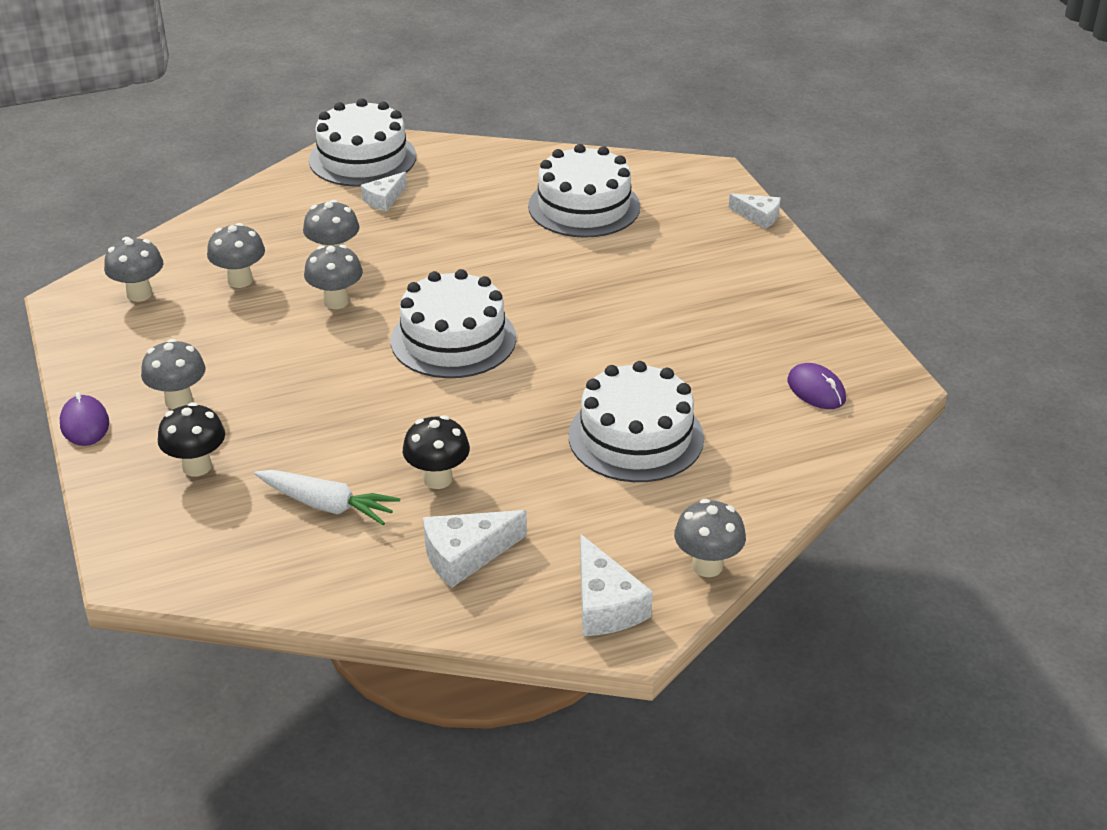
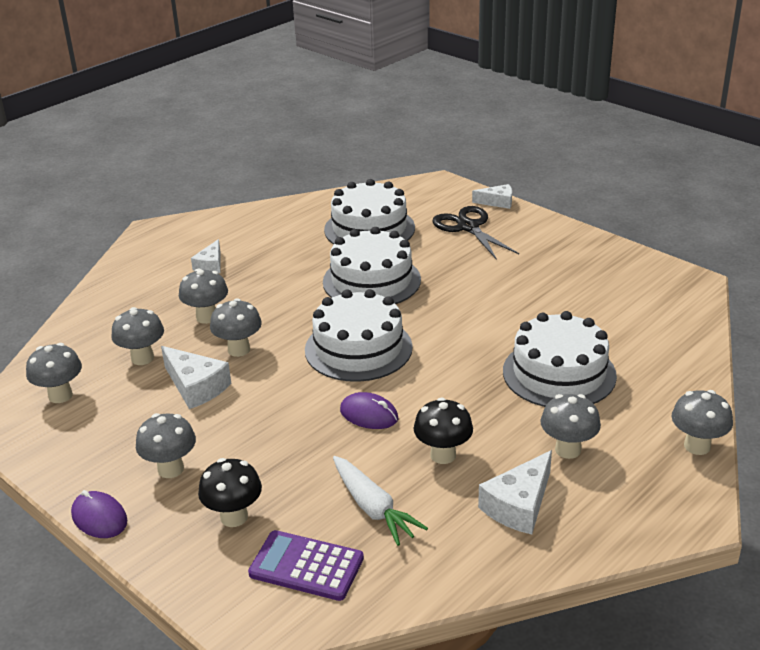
camera: 25 degrees left, 5 degrees down
(221, 536) = (306, 566): none -> purple calculator
(326, 505) = (372, 507): white carrot -> white carrot turned 60 degrees clockwise
(362, 158) = (166, 241): white cake -> white cake (371, 281)
(567, 519) = (568, 450): none -> grey mushroom
(605, 605) = (656, 502): white cheese -> white cheese (196, 387)
(695, 237) = (468, 227): none -> black scissors
(816, 390) = (647, 301): purple mouse -> purple mouse (369, 414)

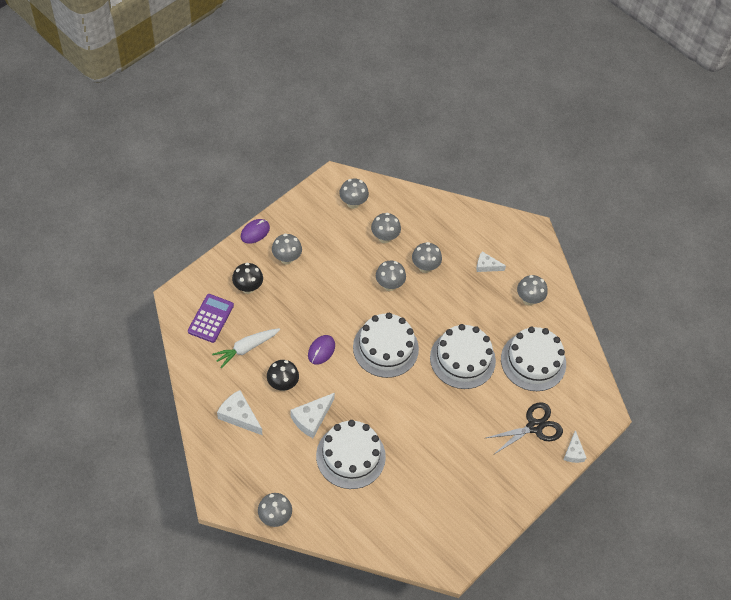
camera: 85 degrees right, 25 degrees up
(196, 387) = (355, 265): white cheese -> white cheese (311, 418)
(568, 450) = (280, 447): grey mushroom -> grey mushroom (529, 299)

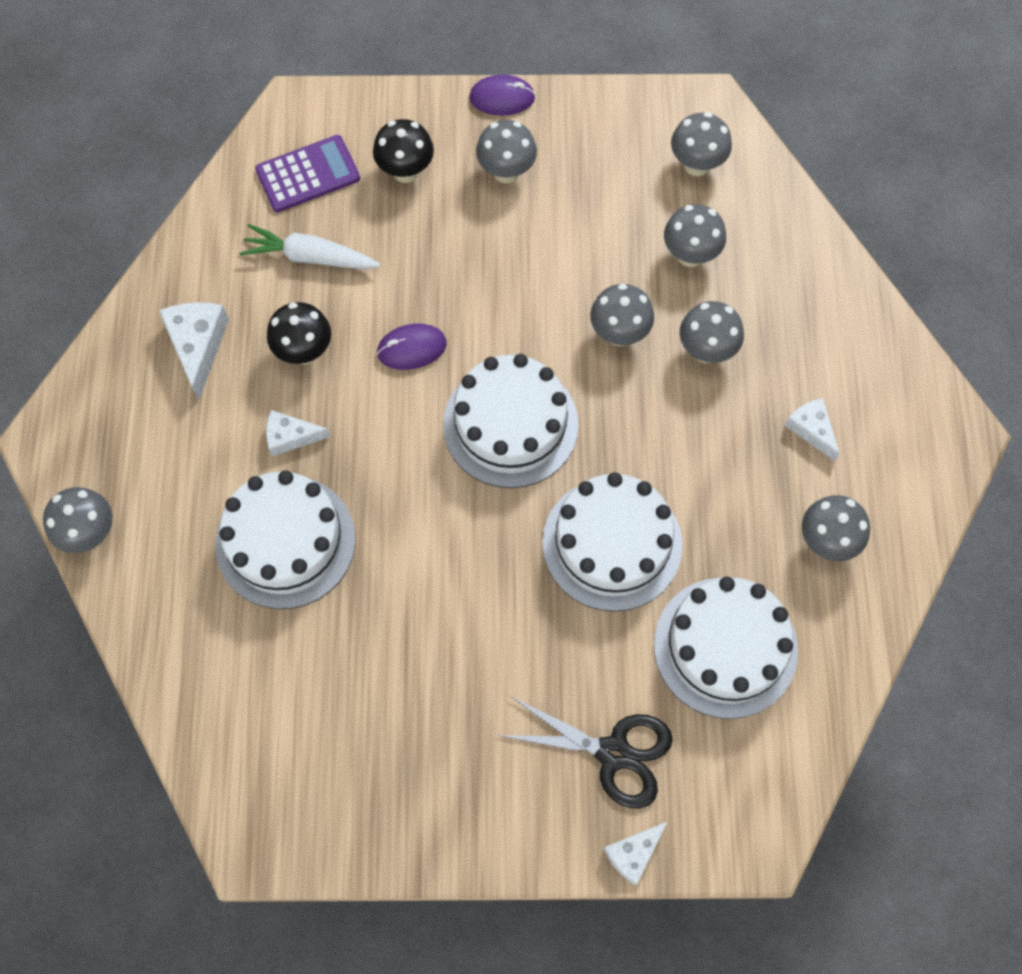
camera: 50 degrees right, 10 degrees up
(311, 418) = (291, 437): white cheese -> white cheese, size x0.64

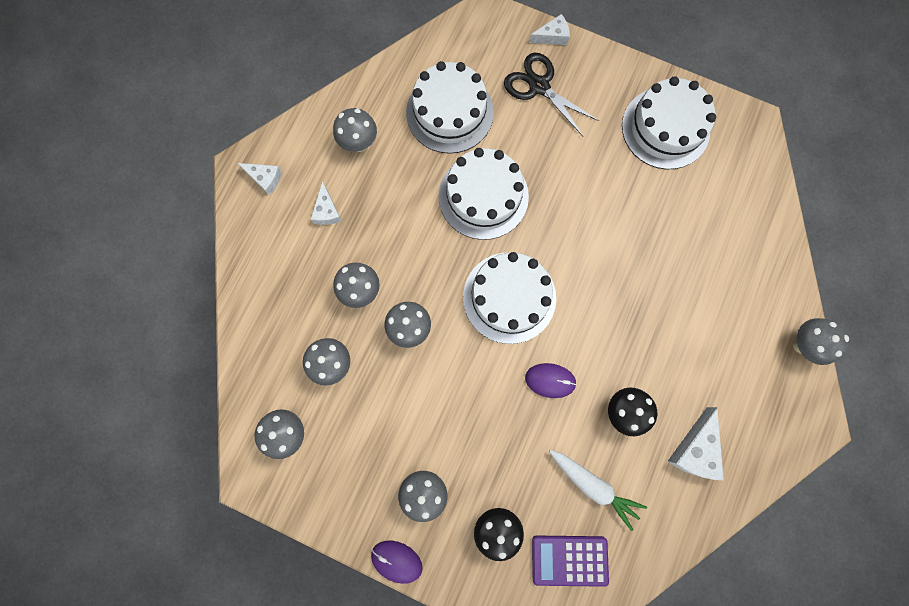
camera: 155 degrees left, 10 degrees up
(285, 541) = (680, 284): white cake -> white cake (665, 128)
(291, 437) = (653, 353): white cheese -> white cheese (265, 178)

